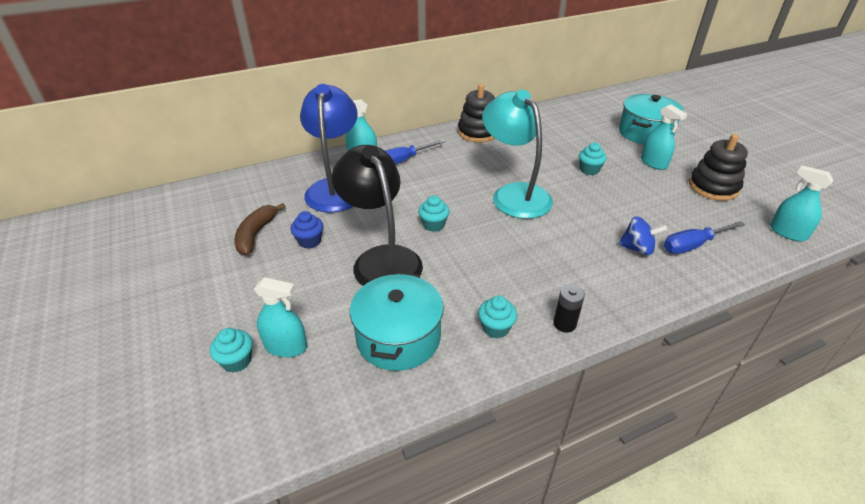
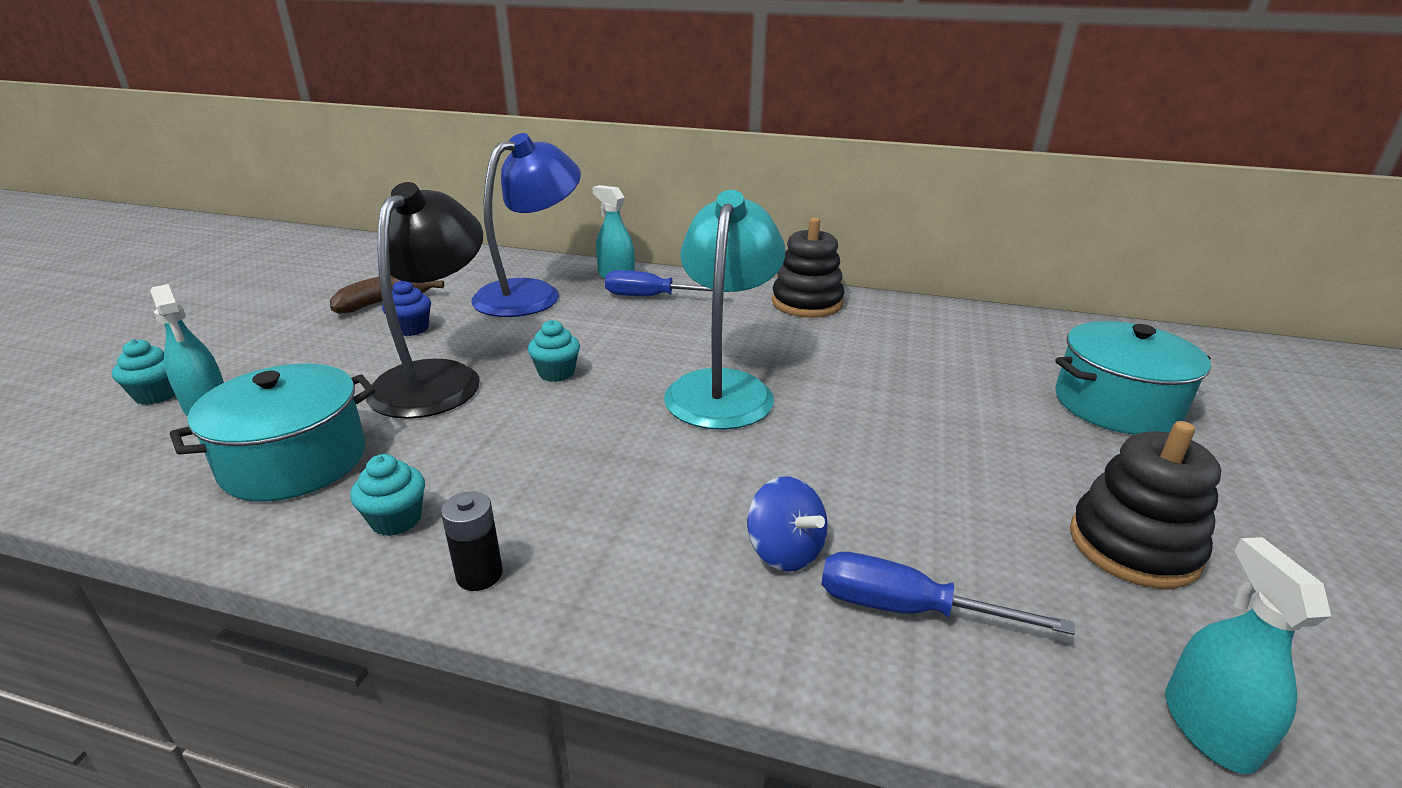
camera: 40 degrees right, 10 degrees down
(589, 170) = (902, 410): turquoise cupcake -> none
(653, 163) = (1054, 452): turquoise spray bottle -> none

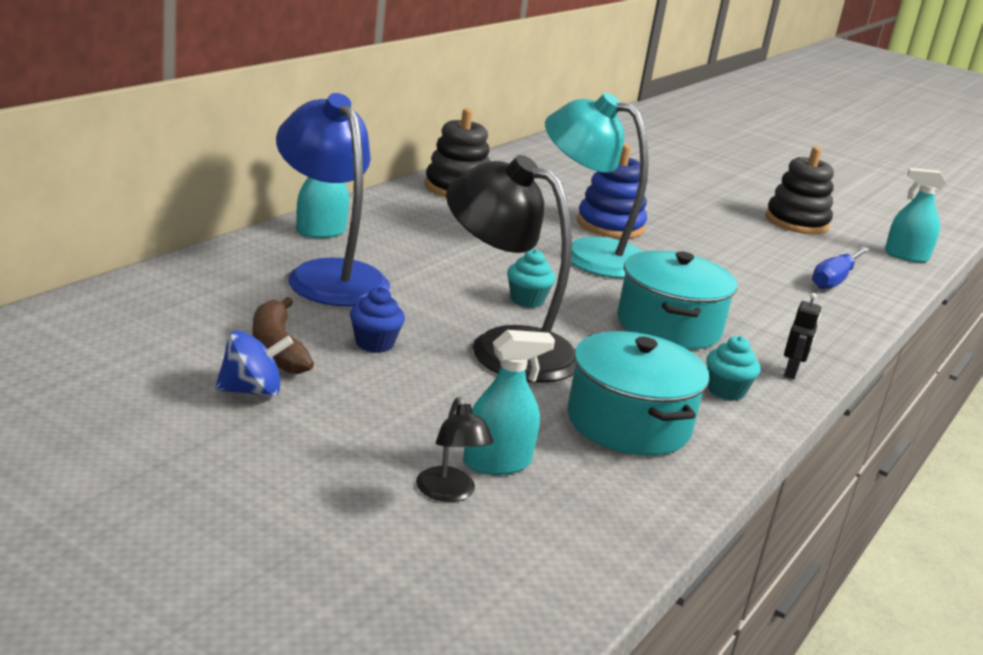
camera: 75 degrees left, 5 degrees down
(157, 395) = (449, 493): turquoise cupcake -> black lamp
(479, 575) = (791, 373): black battery -> black robot
(651, 297) = (390, 232): blue screwdriver -> none
(784, 551) = (785, 291): blue spinning top -> blue spinning top (251, 391)
(834, 389) = (610, 225): none -> blue stacking toy
(1116, 405) = (667, 173): turquoise pot -> turquoise pot (668, 326)

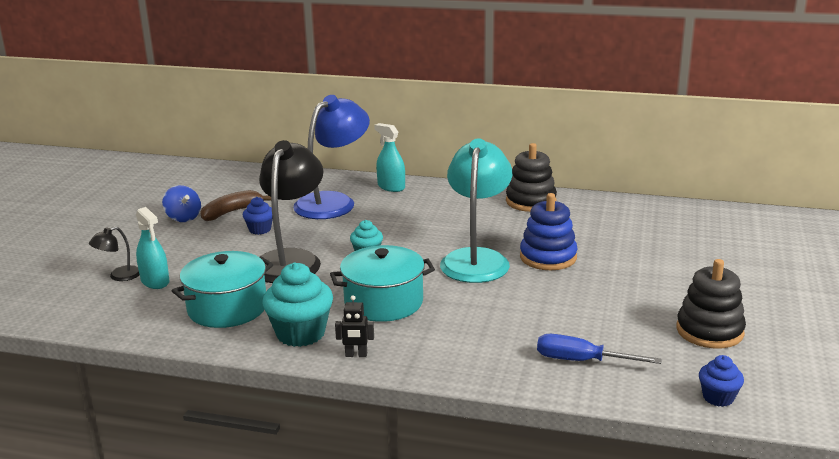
camera: 75 degrees right, 0 degrees up
(726, 391) = (301, 333): turquoise cupcake -> turquoise cupcake, size x1.82
(906, 256) = (718, 397): turquoise spray bottle -> blue cupcake

